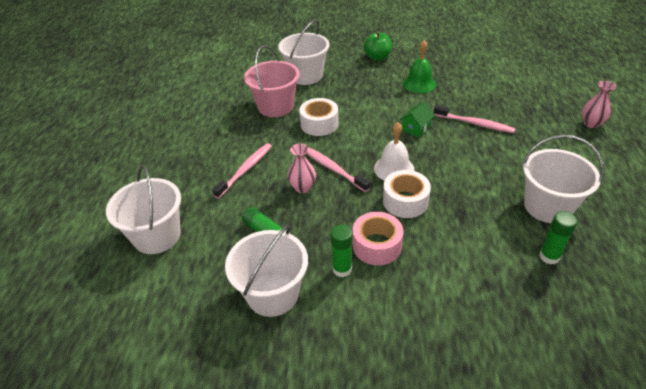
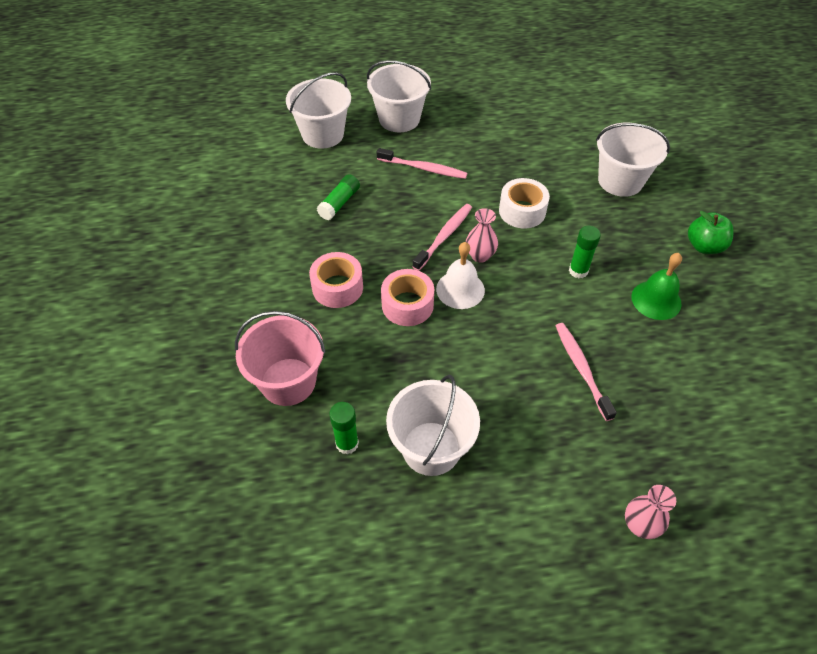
camera: 75 degrees right, 10 degrees up
(272, 294) = (269, 222): white bucket -> white bucket (399, 119)
(275, 106) = (541, 167): pink bucket -> pink bucket (288, 382)
(302, 187) = (408, 217): pink vase -> pink vase (480, 255)
(342, 269) = (303, 265): green glue stick -> green glue stick (578, 271)
(405, 201) = (407, 305): white tape -> pink tape
(416, 128) = (548, 304): green house -> none
(474, 124) = (581, 369): pink toothbrush -> pink toothbrush turned 150 degrees clockwise

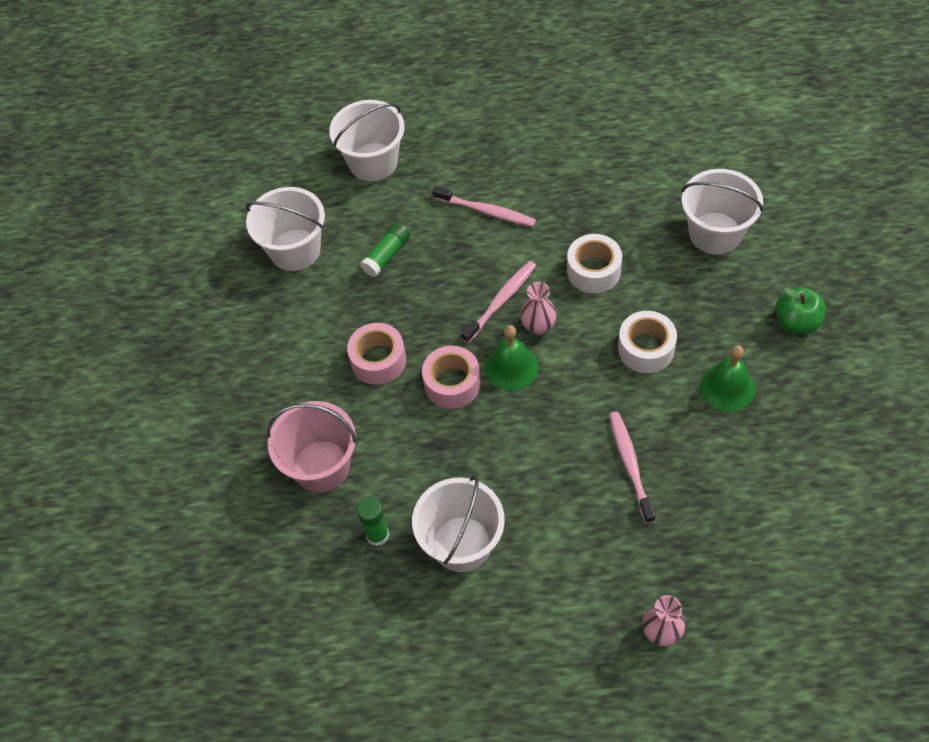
camera: 10 degrees right, 5 degrees up
(399, 119) = (464, 142): white bucket -> white bucket (295, 250)
(460, 289) = (511, 367): white bell -> green bell
(578, 271) = (646, 349): green glue stick -> white tape

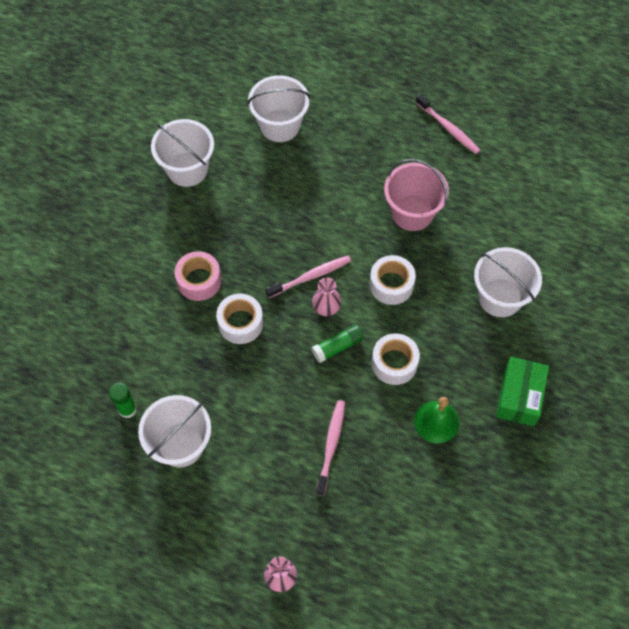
camera: 20 degrees right, 5 degrees up
(321, 466) = (117, 341): pink bucket -> pink bucket (412, 213)
(387, 255) = (249, 203): green glue stick -> green glue stick (337, 347)
(452, 383) = (240, 323): pink tape -> white tape
(486, 211) = (340, 202): pink toothbrush -> pink toothbrush (448, 128)
(511, 367) = (289, 331): green bell -> none
(796, 322) = (519, 396): green apple -> green box

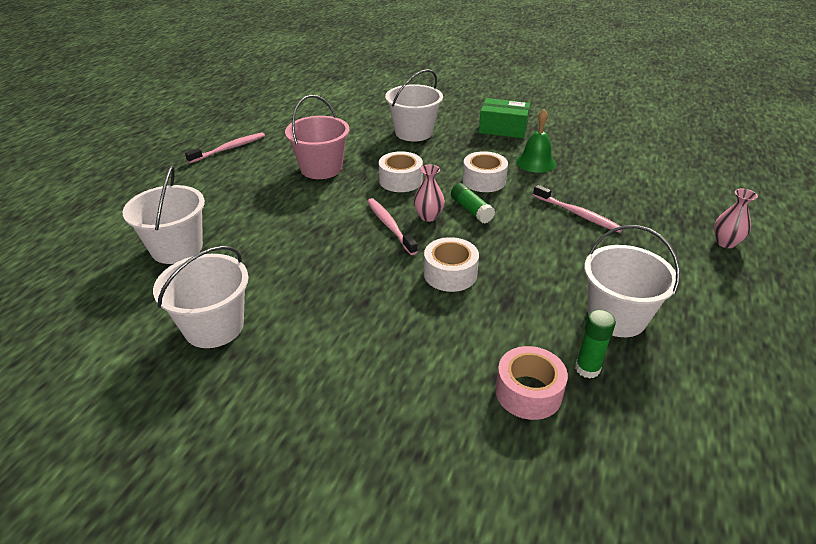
camera: 90 degrees left, 25 degrees down
(199, 281) = (392, 309): pink tape -> pink tape (528, 392)
(331, 445) = (577, 214): pink toothbrush -> pink toothbrush turned 150 degrees counterclockwise

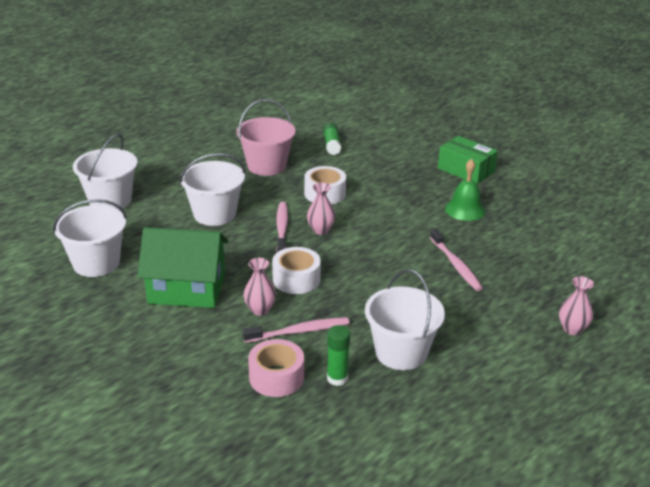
camera: 25 degrees right, 5 degrees down
(229, 149) = (206, 130): pink toothbrush -> pink toothbrush (299, 331)
(345, 322) = (187, 289): none -> green house
(413, 132) = (376, 153): white bucket -> white bucket (214, 214)
(443, 319) = (260, 310): none -> pink vase
(471, 210) = (362, 235): green glue stick -> green glue stick (332, 145)
(484, 180) = (399, 213): white tape -> none

